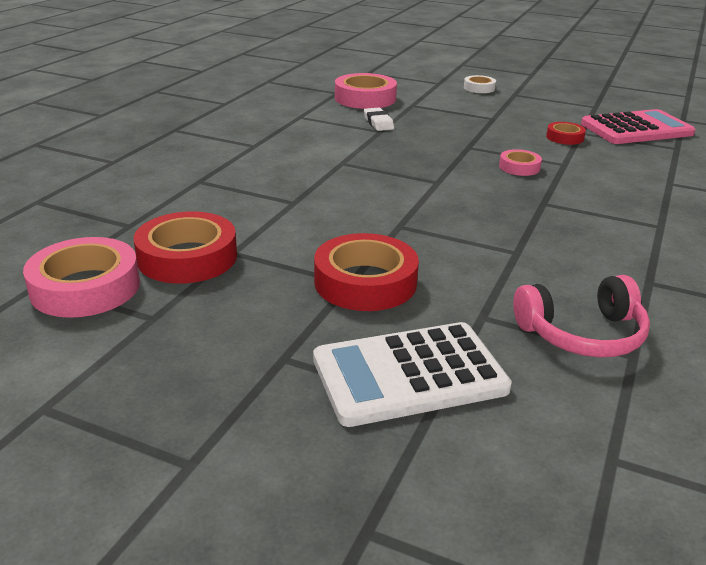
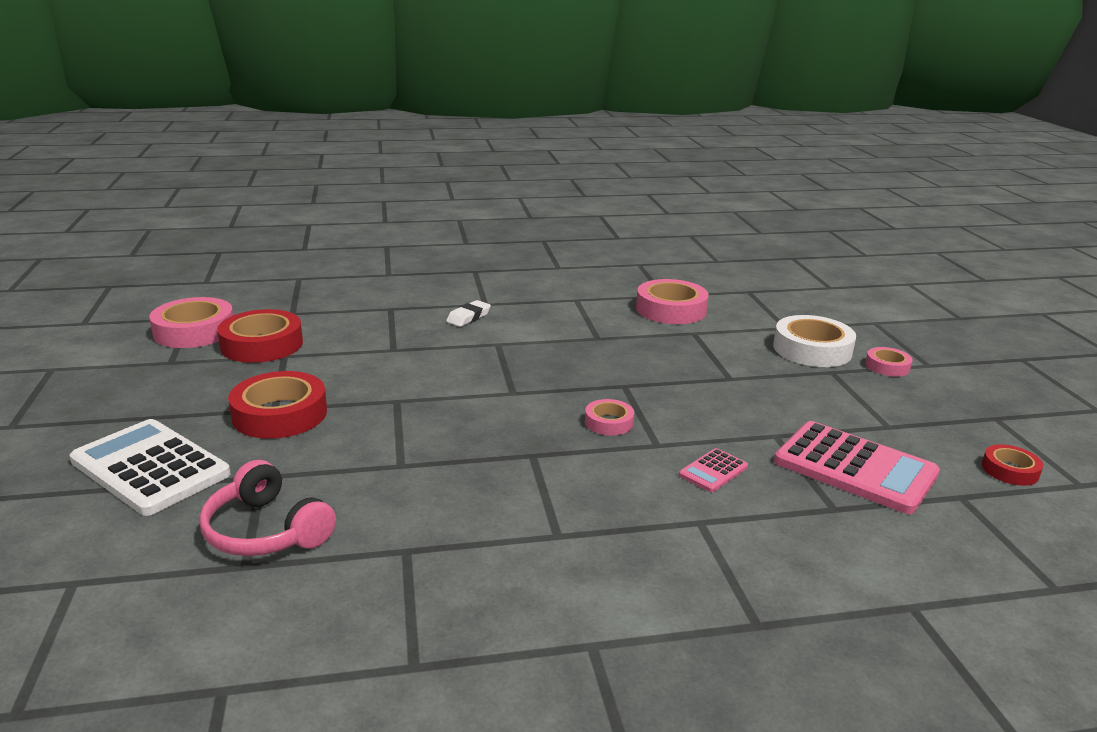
camera: 55 degrees right, 5 degrees down
(378, 123) = (616, 332): white eraser -> white eraser (468, 317)
(479, 88) = (812, 349): white tape -> white tape, size x1.87
(523, 82) = (887, 366): none -> pink tape
(565, 137) = (740, 429): red tape -> red tape (1010, 470)
(612, 161) = (713, 471): none -> pink calculator

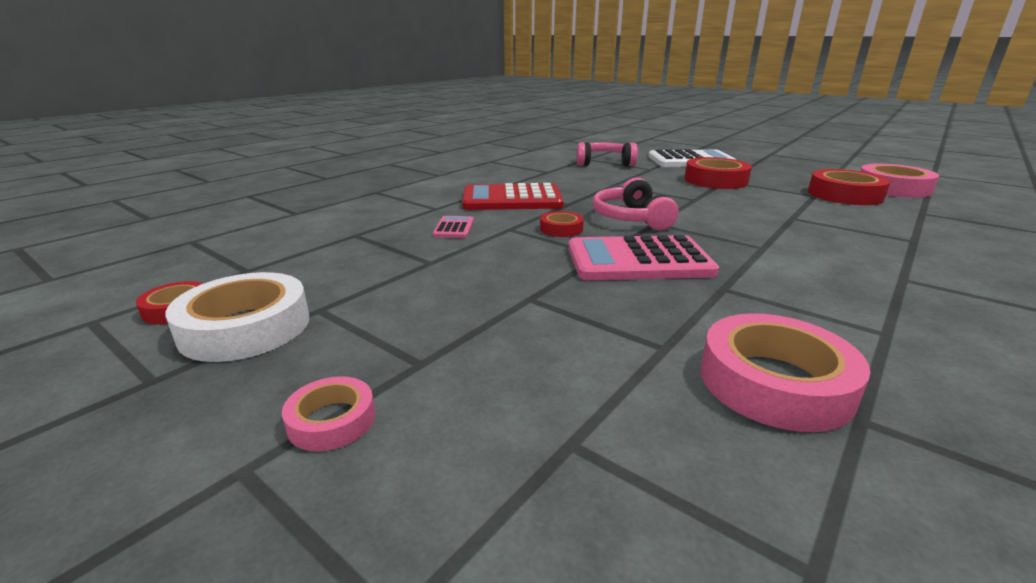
camera: 140 degrees right, 0 degrees up
(468, 317) = (855, 258): white eraser -> none
(519, 406) = (631, 218): none -> pink headphones
(581, 495) = (512, 199): none -> red calculator
(609, 422) = (561, 229): pink tape -> red tape
(812, 349) = (478, 399): white tape -> white tape (245, 327)
(855, 468) = (347, 261): pink calculator -> pink calculator (638, 260)

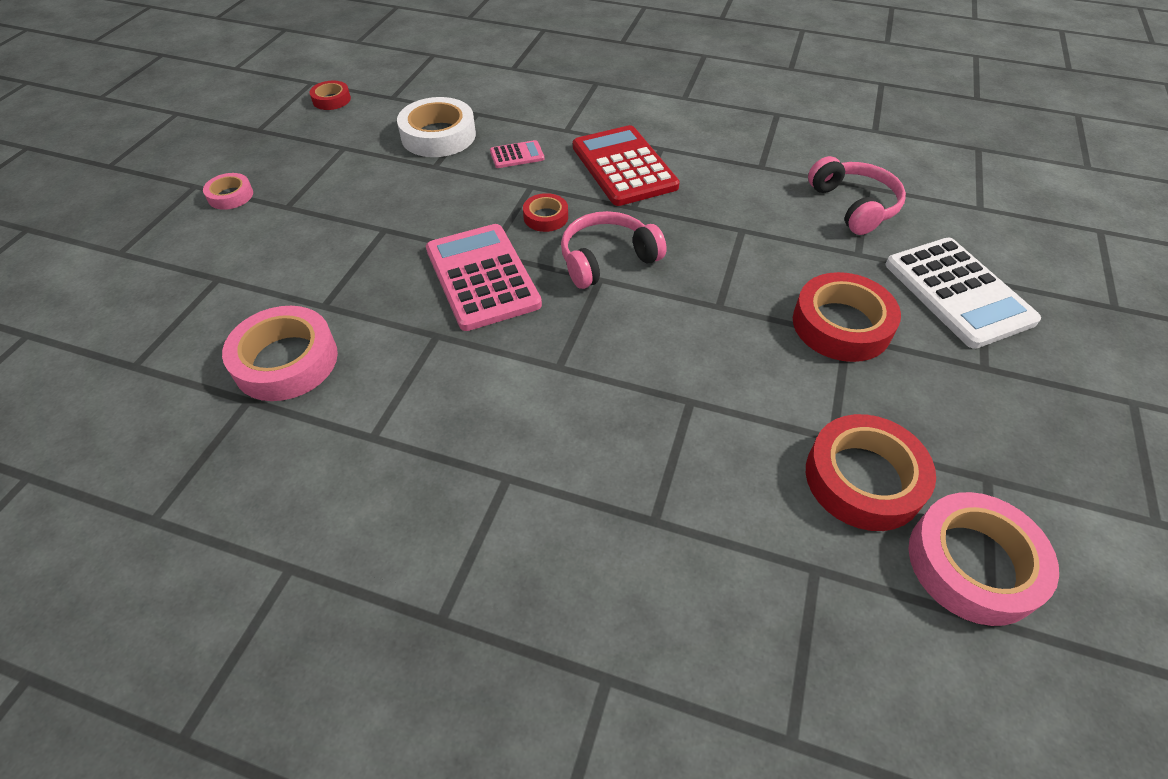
camera: 70 degrees right, 25 degrees up
(245, 327) = (315, 131): white tape -> white tape (438, 135)

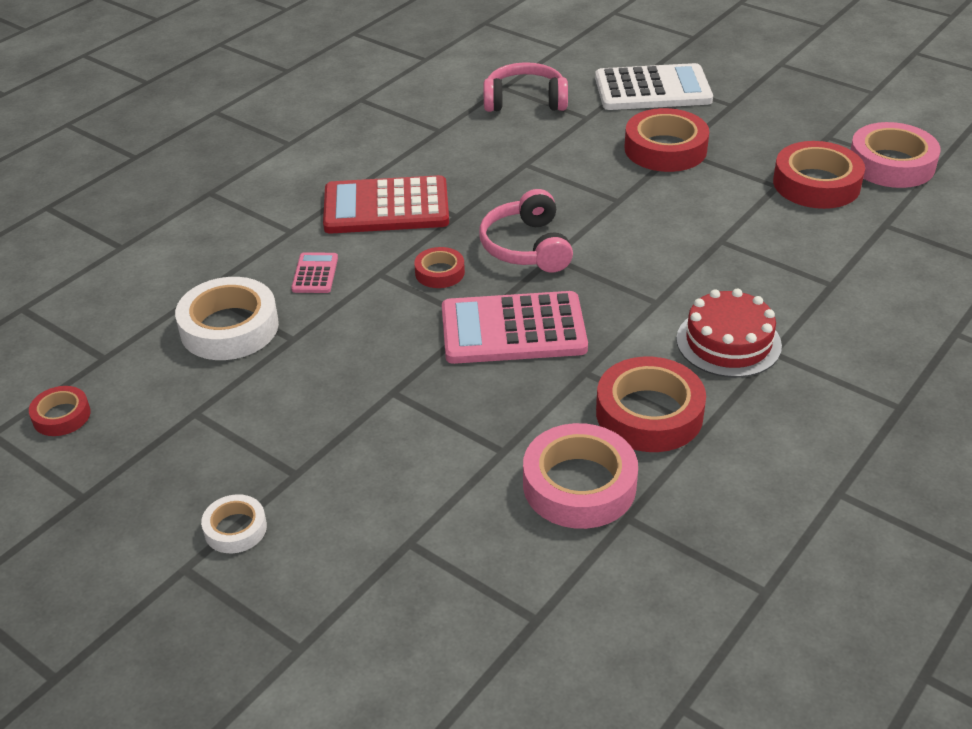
camera: 70 degrees left, 10 degrees down
(230, 196) = (235, 529): pink tape -> white tape
(387, 391) = (649, 413): none -> red tape
(511, 435) = (728, 342): none -> red cake

